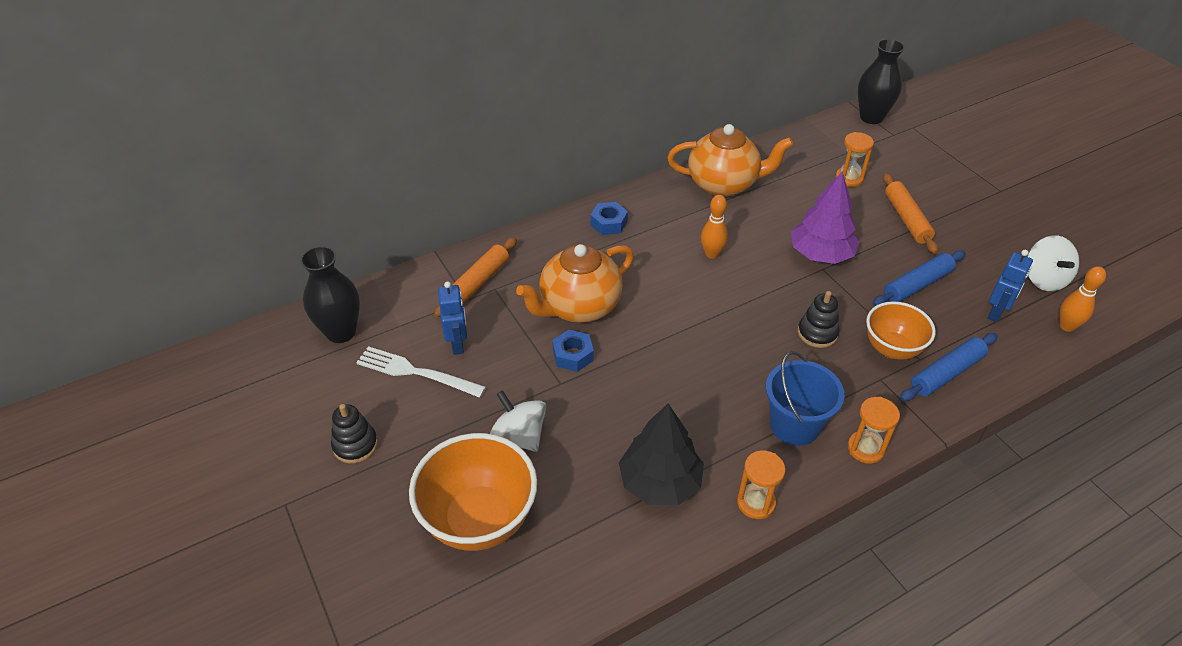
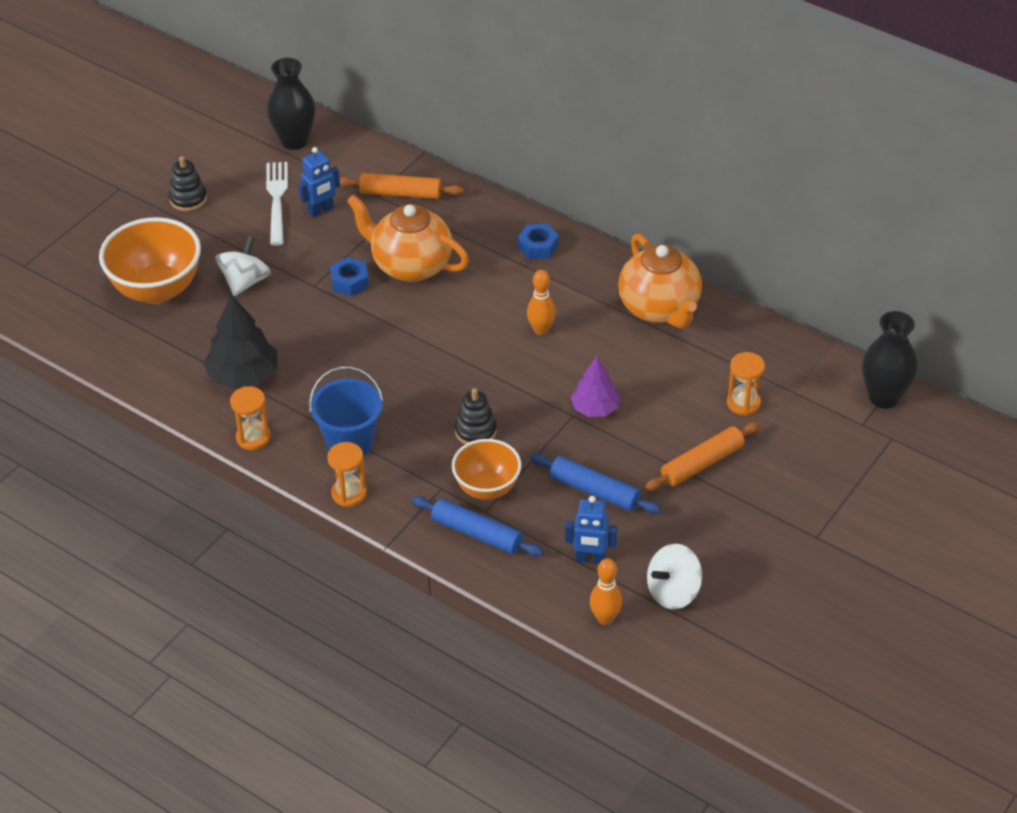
camera: 65 degrees right, 0 degrees up
(821, 254) = (595, 408): purple tree -> purple tree, size x0.65

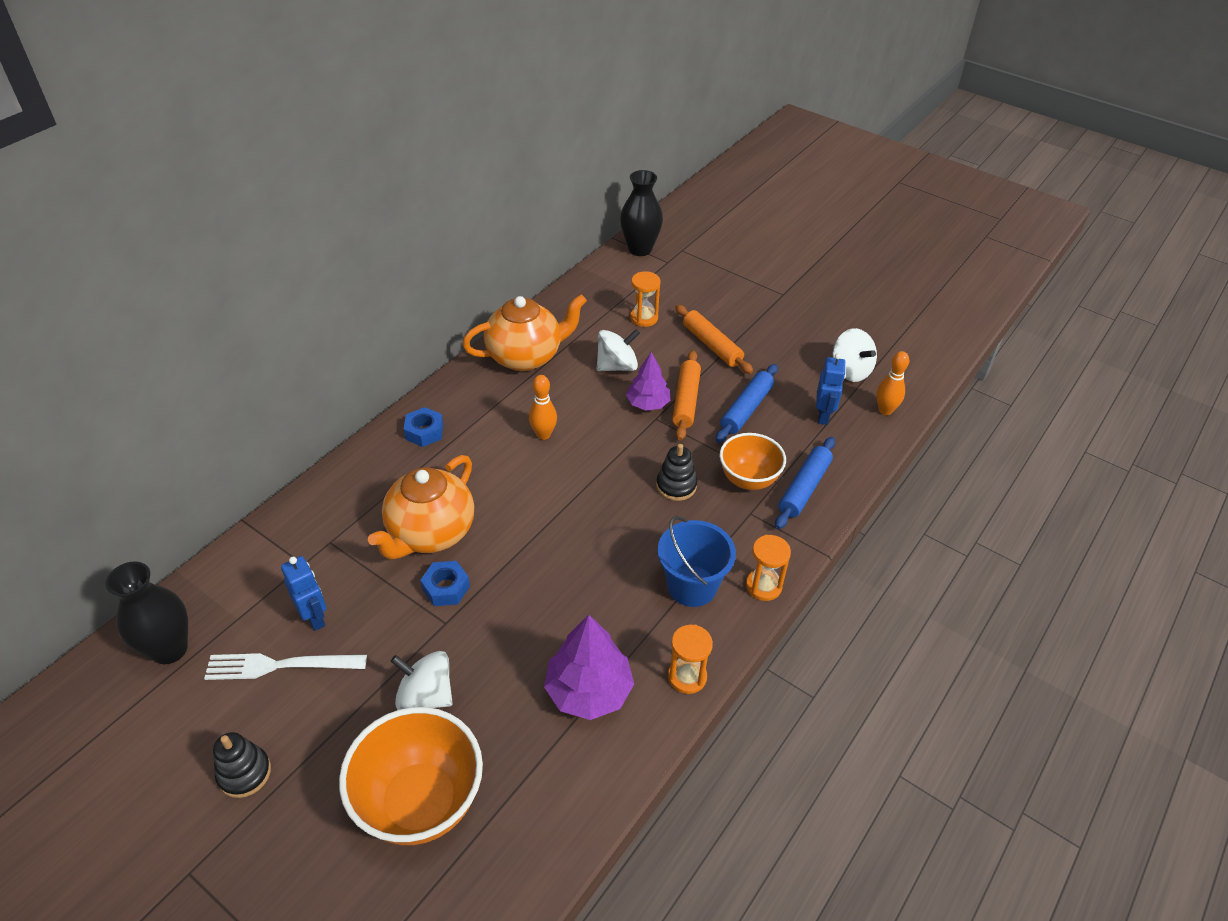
camera: 90 degrees left, 0 degrees up
(243, 376) = (589, 691): black tree -> purple tree
(400, 193) = (308, 541): orange rolling pin -> orange rolling pin (685, 401)
(653, 382) = (617, 366): none -> white spinning top

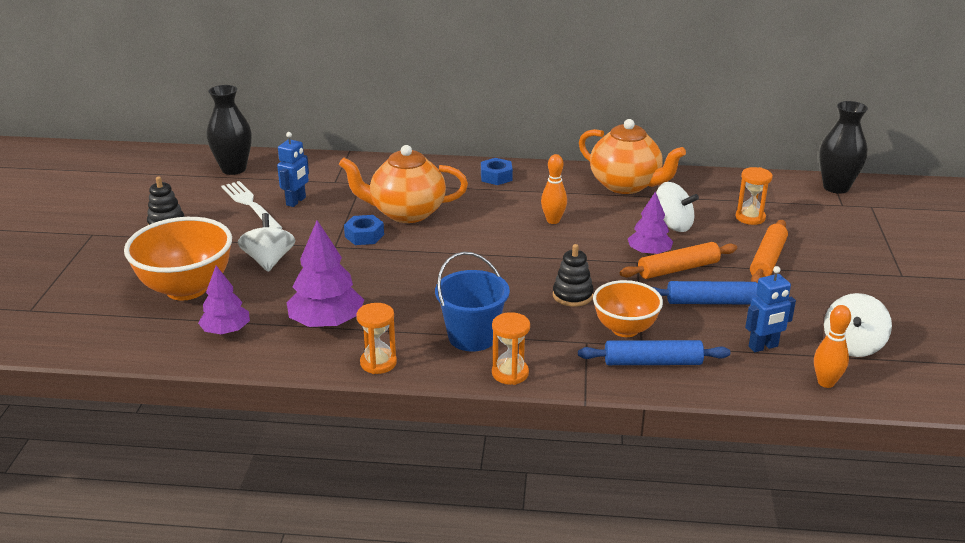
camera: 60 degrees right, 15 degrees down
(539, 791) = (226, 331): none -> purple tree

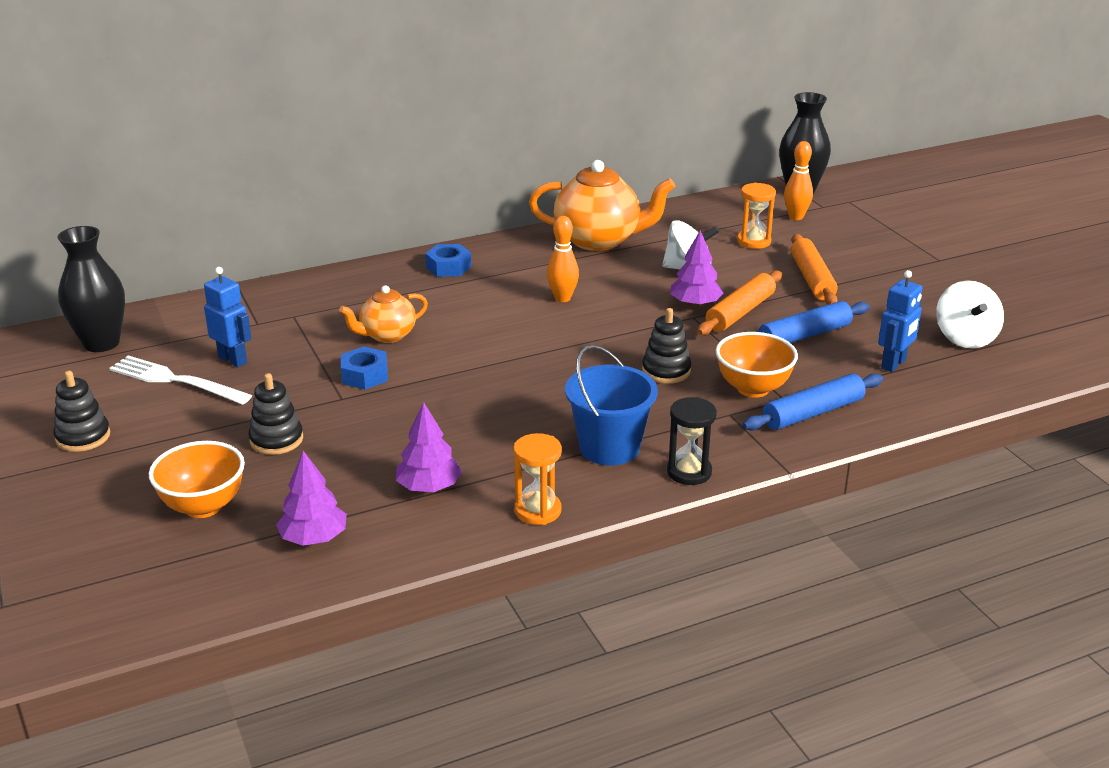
camera: 30 degrees left, 0 degrees up
(186, 289) = (203, 506): orange bowl -> orange bowl, size x0.63
(269, 261) = (276, 440): white spinning top -> black stacking toy
(296, 201) = (233, 360): blue robot -> blue robot turned 45 degrees counterclockwise
(327, 323) = (429, 487): purple tree -> purple tree, size x0.65
(406, 213) = (387, 335): orange teapot -> orange teapot, size x0.57
(510, 373) = (689, 472): orange hourglass -> black hourglass
(826, 382) = (979, 380): orange bowling pin -> orange bowling pin (796, 217)

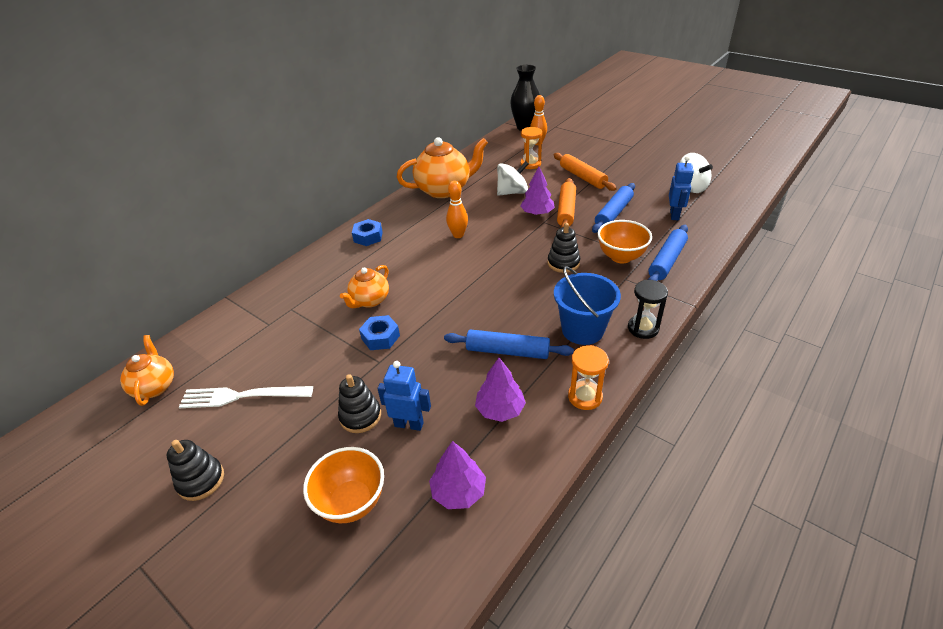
camera: 25 degrees left, 10 degrees up
(101, 343) = (155, 386): black vase -> orange teapot
(233, 360) = (273, 361): blue robot -> blue robot (409, 424)
(495, 437) = (507, 351): none -> blue rolling pin

